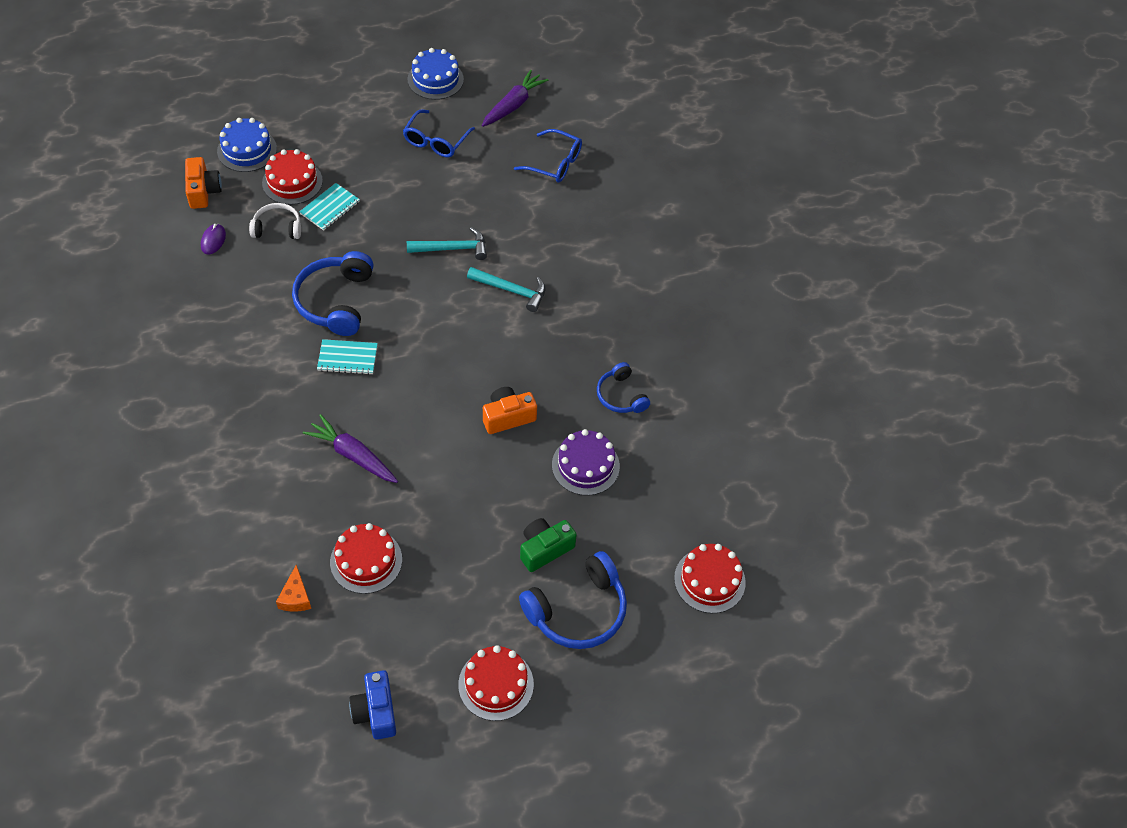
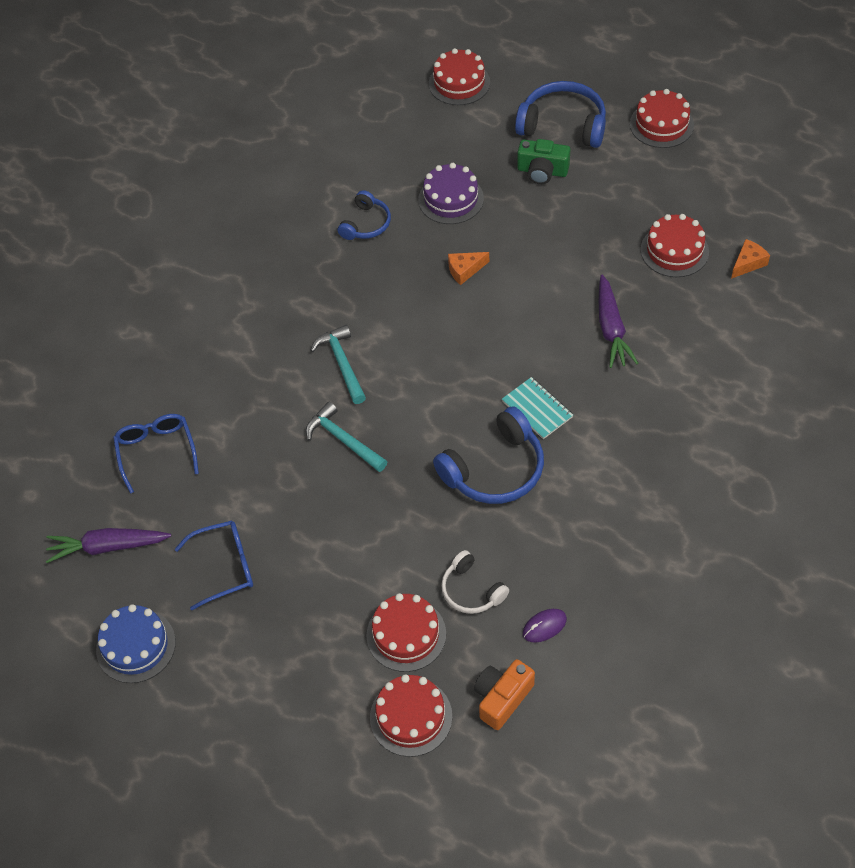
camera: 125 degrees left, 0 degrees up
(247, 150) = (411, 717): blue cake -> red cake
(330, 208) = (402, 572): turquoise notebook -> none
(376, 711) = (755, 162): blue camera -> none
(508, 417) = (465, 270): orange camera -> orange cheese

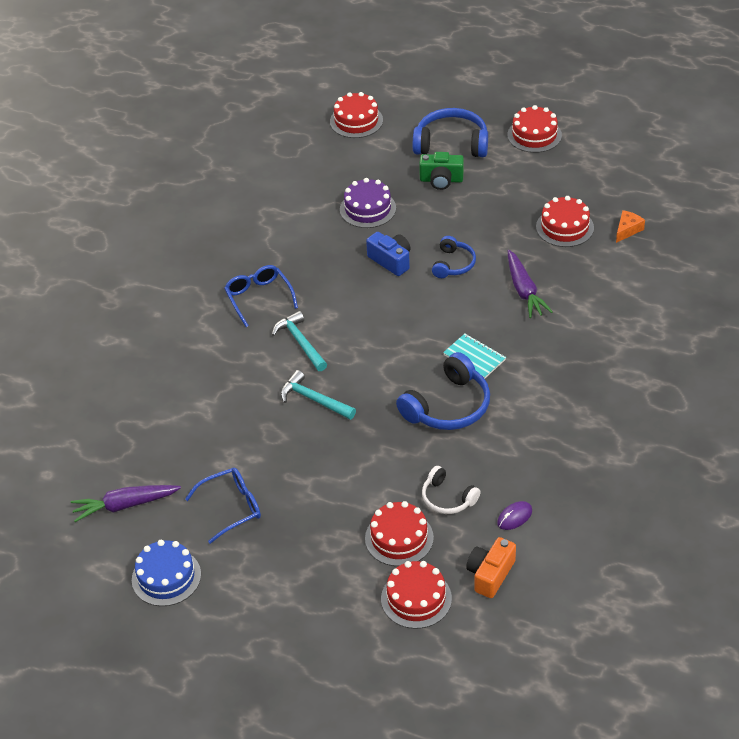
camera: 10 degrees left, 10 degrees down
(156, 451) = (152, 427): blue glasses -> blue glasses (258, 298)
(366, 224) = (299, 235): blue headphones -> blue headphones (453, 264)
(465, 270) = (391, 261): orange cheese -> blue camera

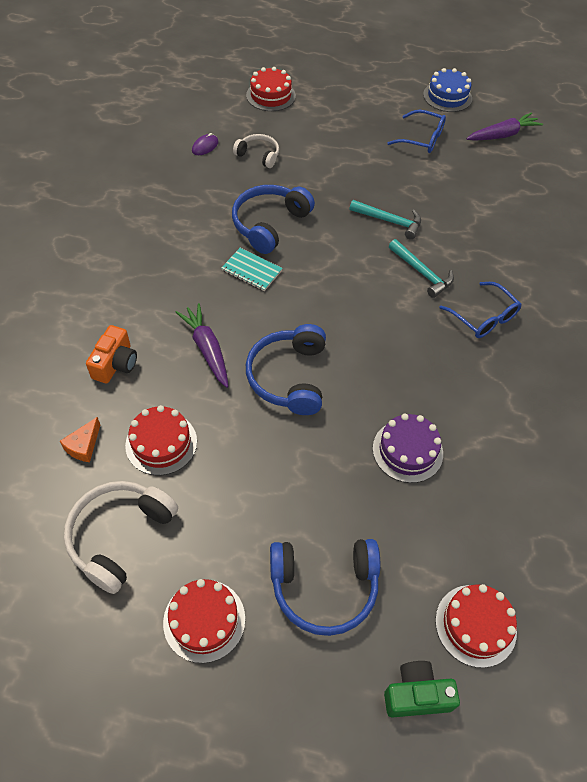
camera: 165 degrees right, 10 degrees up
(232, 507) = (422, 139): blue glasses -> blue glasses turned 120 degrees counterclockwise
(391, 261) = (359, 375): blue camera -> none
(399, 538) = (290, 128): red cake -> none
(441, 180) = (326, 510): green camera -> green camera (416, 695)
(453, 264) = (288, 377): blue headphones -> blue headphones, size x1.70
(490, 574) = (220, 111): orange camera -> orange camera (115, 364)
(594, 178) = (119, 536): none -> white headphones

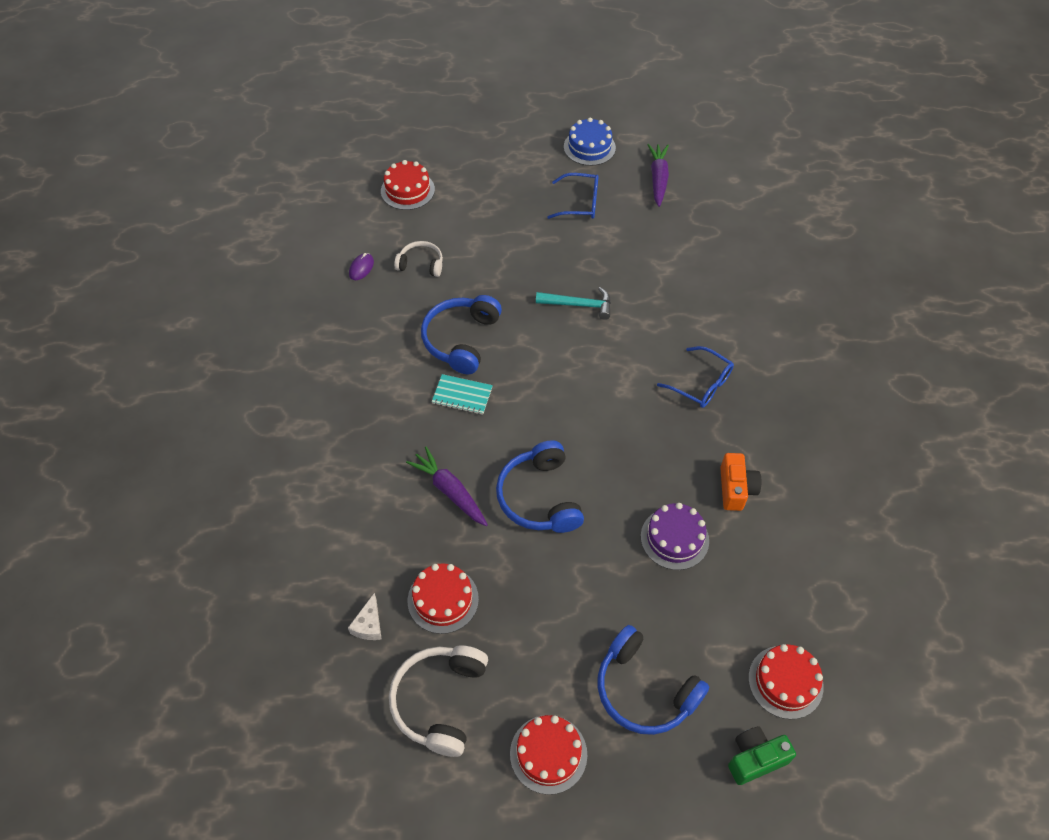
camera: 15 degrees left, 0 degrees up
(83, 446) = (369, 625): orange cheese -> white cheese
(115, 364) = (365, 532): orange camera -> orange camera (736, 489)
(324, 587) = (644, 690): blue headphones -> blue headphones turned 60 degrees clockwise
(422, 273) = (628, 353): turquoise hammer -> none
(502, 135) = (658, 179): purple carrot -> purple carrot turned 45 degrees counterclockwise

